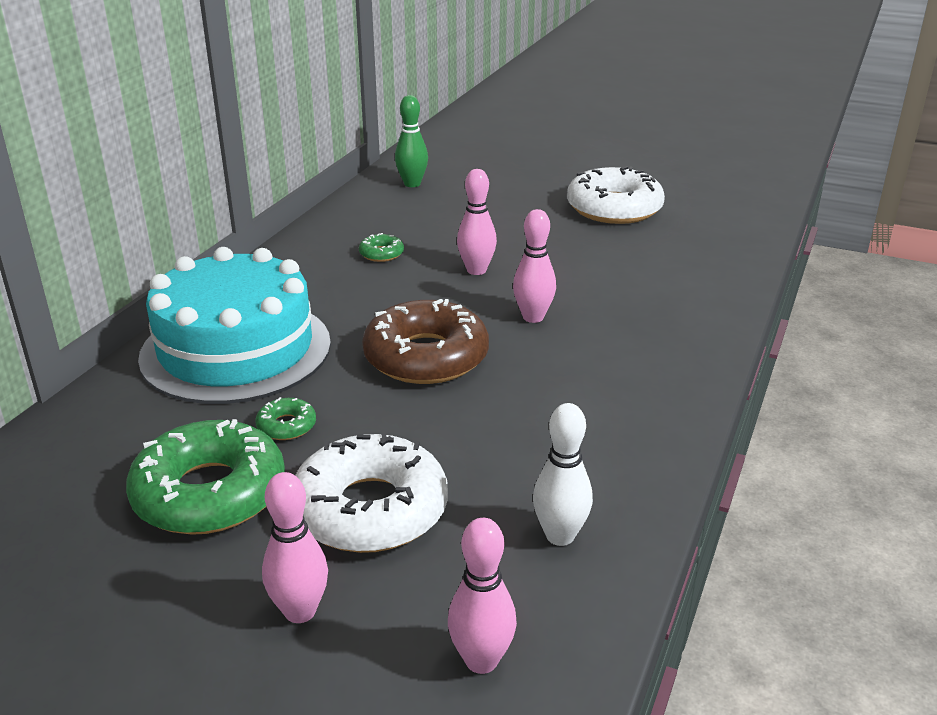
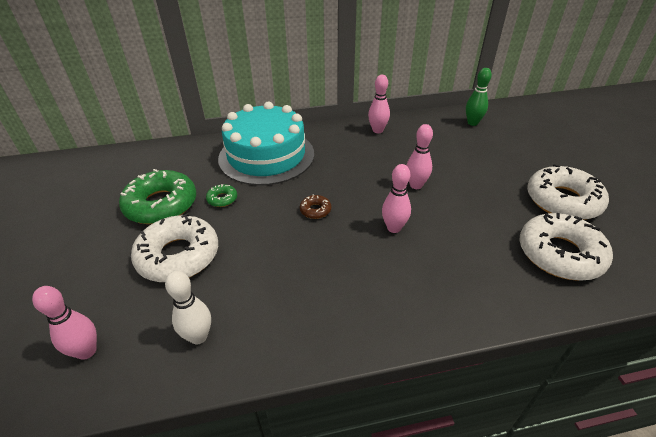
camera: 55 degrees right, 10 degrees up
(300, 611) = (97, 271): pink bowling pin -> pink bowling pin (377, 130)
(381, 254) = (391, 149): green donut -> none
(426, 357) = (315, 210): brown donut -> brown donut, size x0.43
(683, 248) = (560, 254): none -> white donut

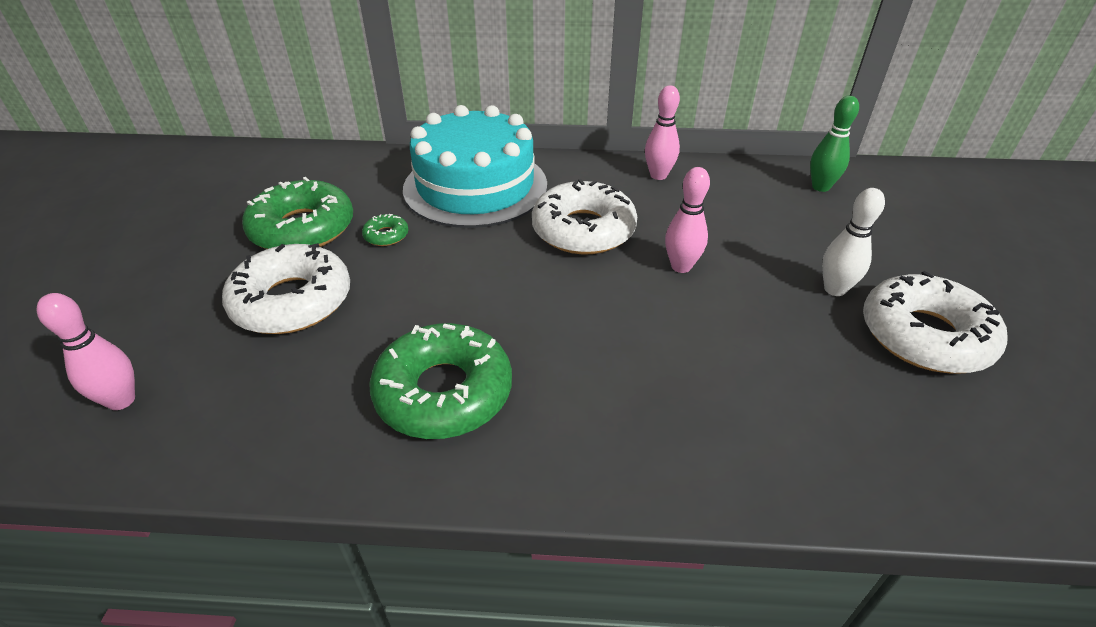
camera: 15 degrees right, 0 degrees up
(198, 336) = (266, 415): white bowling pin -> white bowling pin (834, 289)
(309, 294) = (444, 392): none -> green donut
(315, 210) = (509, 275): brown donut -> none
(394, 228) = (616, 323): pink bowling pin -> none
(560, 254) = (879, 420): white donut -> white donut (583, 230)

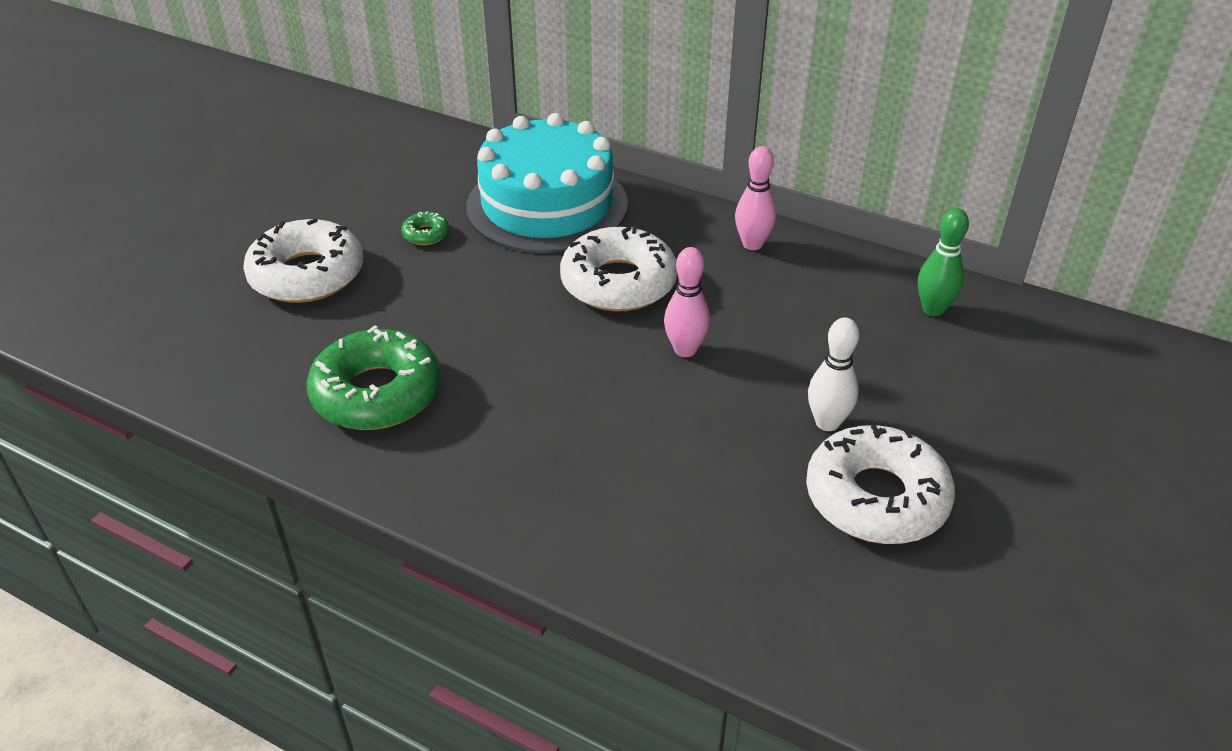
camera: 25 degrees right, 0 degrees up
(121, 400) = (138, 318): pink bowling pin -> none
(303, 228) = (357, 206): green donut -> none

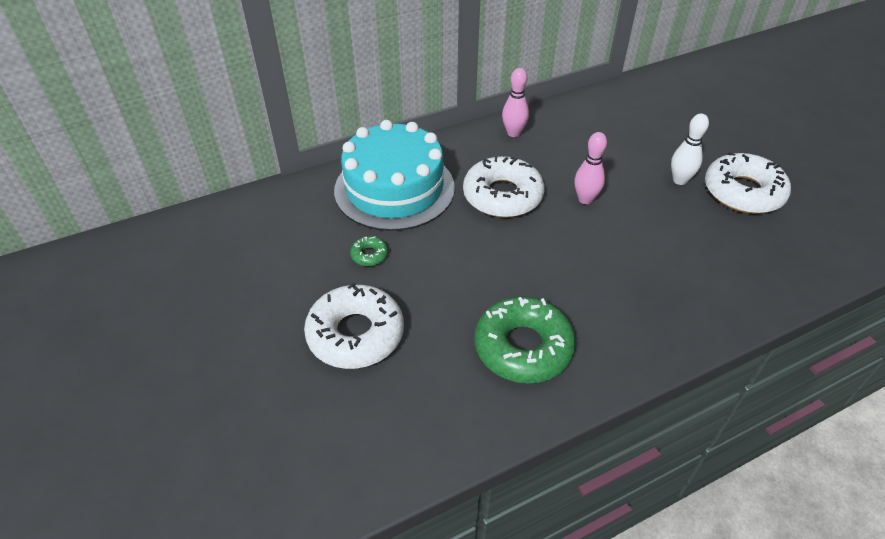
camera: 55 degrees left, 5 degrees up
(933, 309) = (619, 107): green bowling pin -> none

